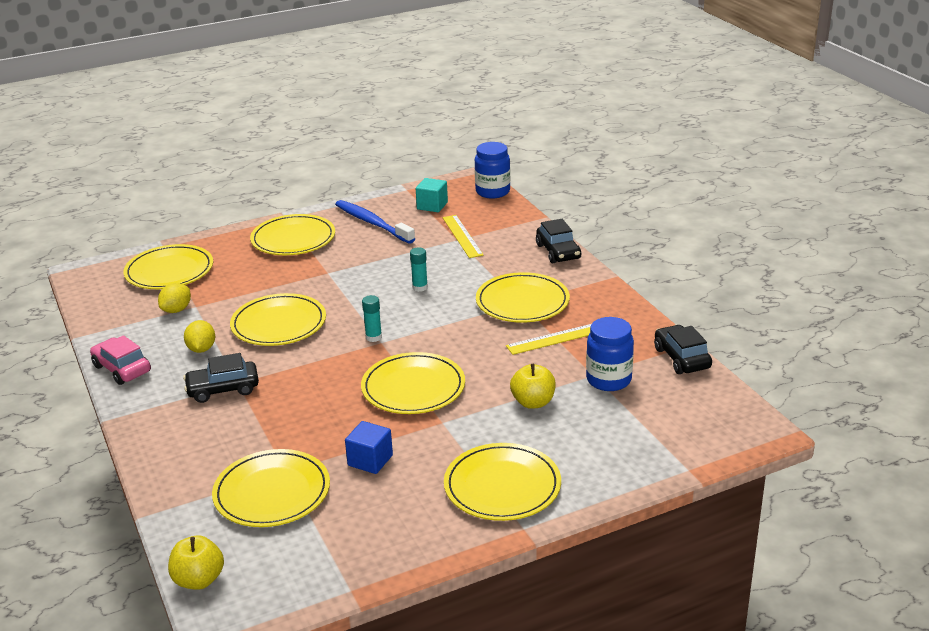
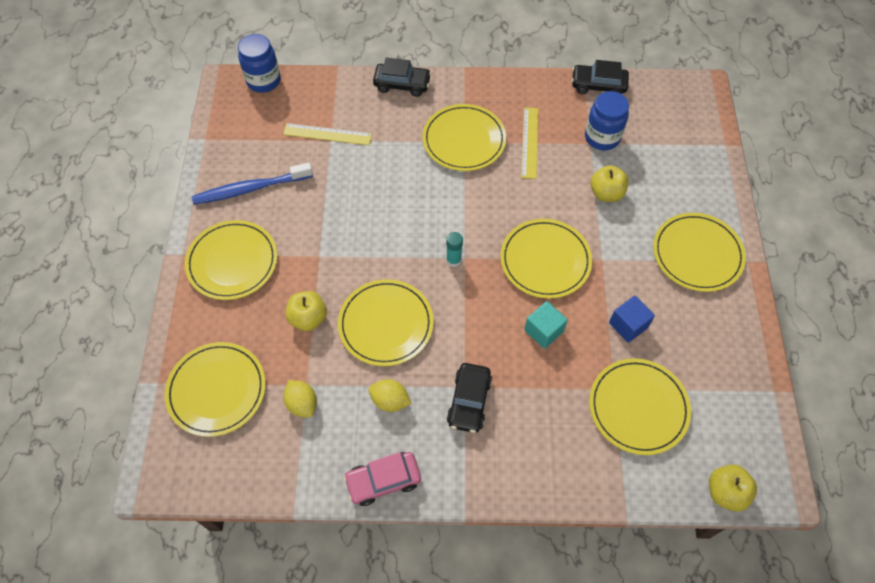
camera: 65 degrees left, 30 degrees up
(260, 287) = (308, 318): none -> yellow apple
(420, 287) = (394, 198): turquoise glue stick -> none
(432, 206) = (254, 133): turquoise cube -> turquoise cube (543, 331)

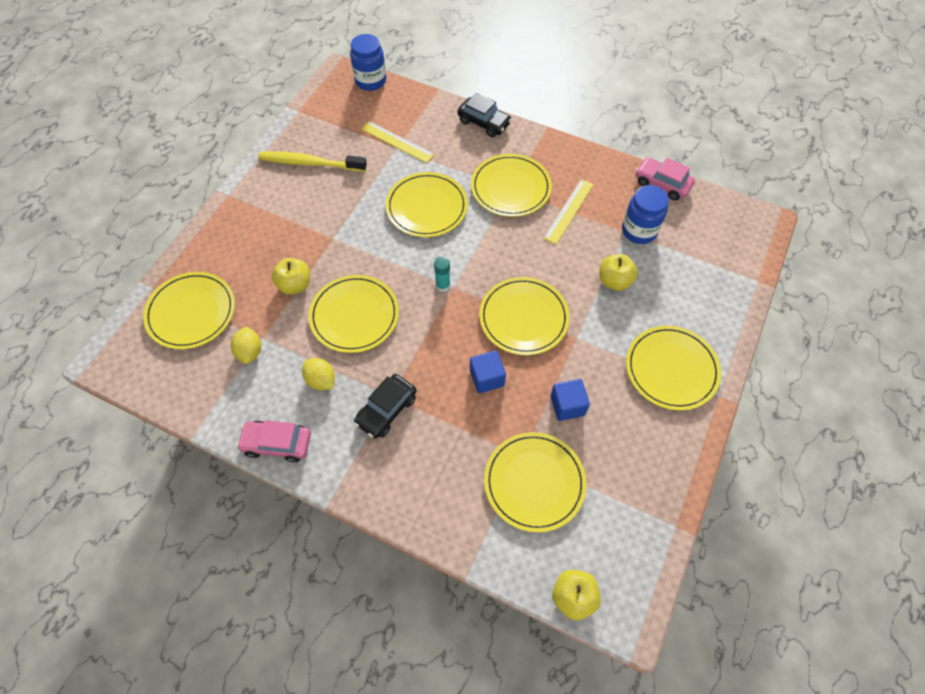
camera: 25 degrees right, 0 degrees up
(232, 262) = (262, 216): yellow plate -> yellow plate (426, 207)
(250, 189) = (310, 163): blue toothbrush -> yellow toothbrush
(543, 331) = (487, 378): turquoise cube -> blue cube
(598, 85) = (662, 184): black car -> pink car

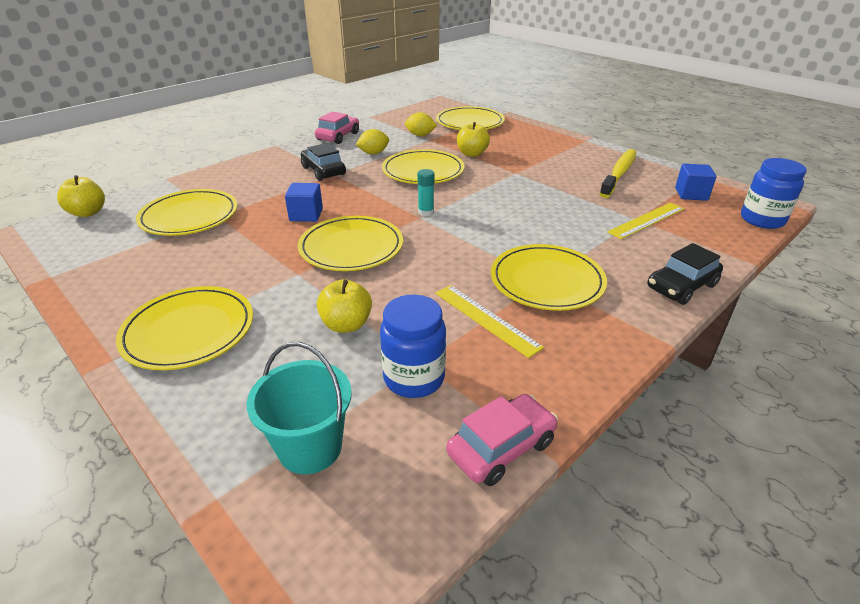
camera: 110 degrees right, 25 degrees down
(426, 207) = (536, 221): yellow plate -> none
(567, 405) = (232, 249): blue cube -> blue cube (691, 194)
(709, 257) = (310, 447): none -> turquoise bucket

